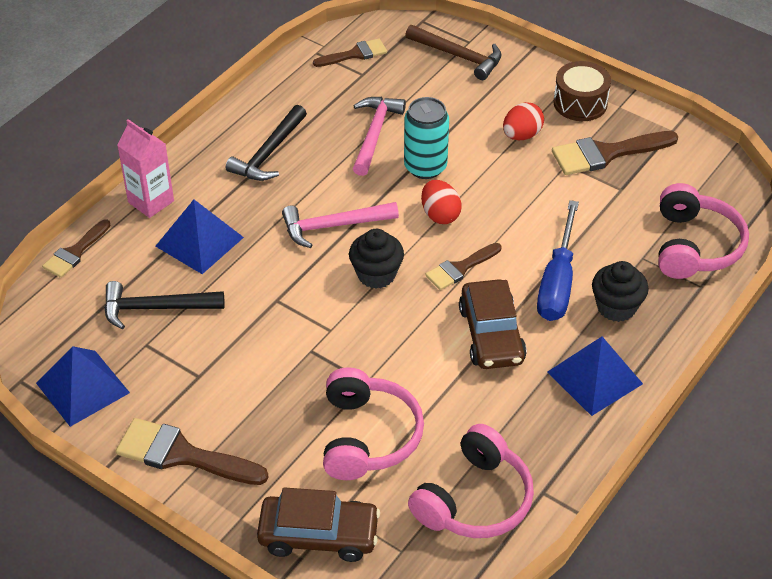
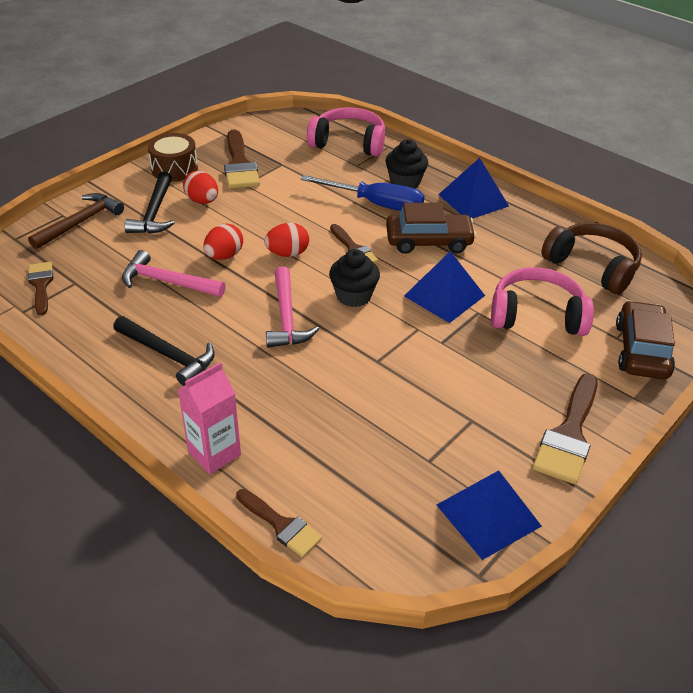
camera: 85 degrees left, 5 degrees down
(155, 308) = (378, 452): black hammer -> black hammer (154, 213)
(199, 241) = (287, 414): blue pyramid -> blue pyramid (444, 295)
(425, 167) = (224, 256): turquoise can -> red egg
(474, 500) = (592, 266): pink headphones -> brown headphones

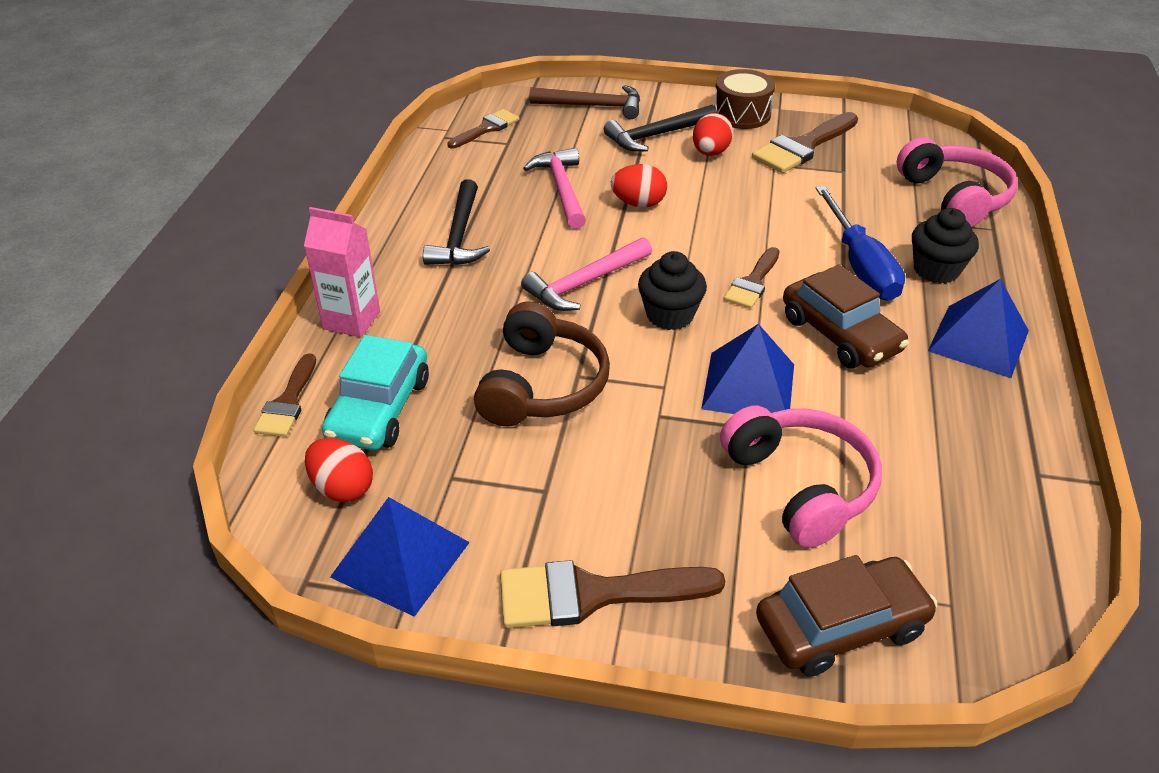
camera: 60 degrees right, 0 degrees up
(287, 253) = (689, 241): red egg -> red egg (342, 488)
(332, 473) = (379, 409): none -> turquoise car
(592, 266) = (977, 511): brown headphones -> brown headphones (542, 385)

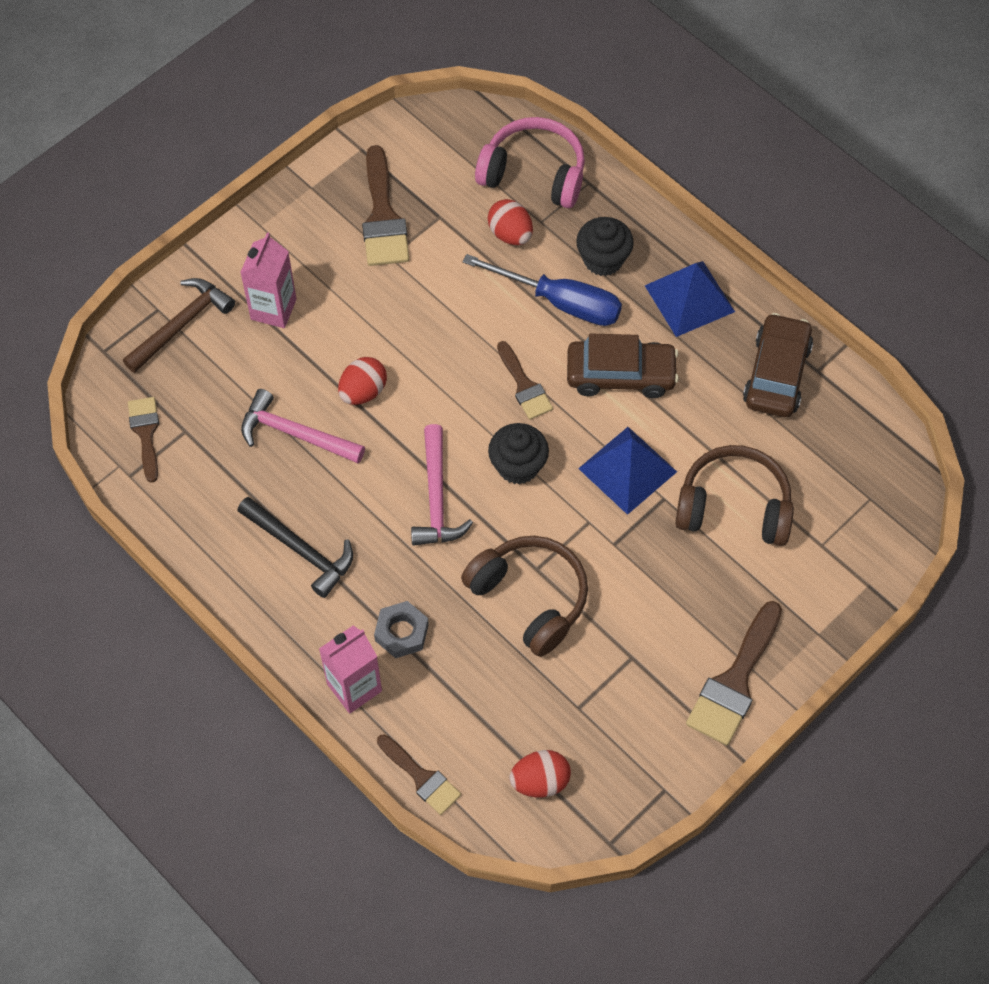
camera: 55 degrees left, 20 degrees up
(379, 409) = (475, 718): turquoise car -> none
(401, 559) = (630, 776): blue pyramid -> none
(431, 323) = (401, 632): none -> grey nut
(656, 135) = (273, 309): black hammer -> pink carton
(710, 152) = (334, 289): red egg -> red egg (510, 234)
(741, 114) = (296, 222): brown drum -> none
(800, 485) = (734, 507): pink headphones -> brown headphones
(840, 626) = (845, 566): brown car -> brown car (776, 374)

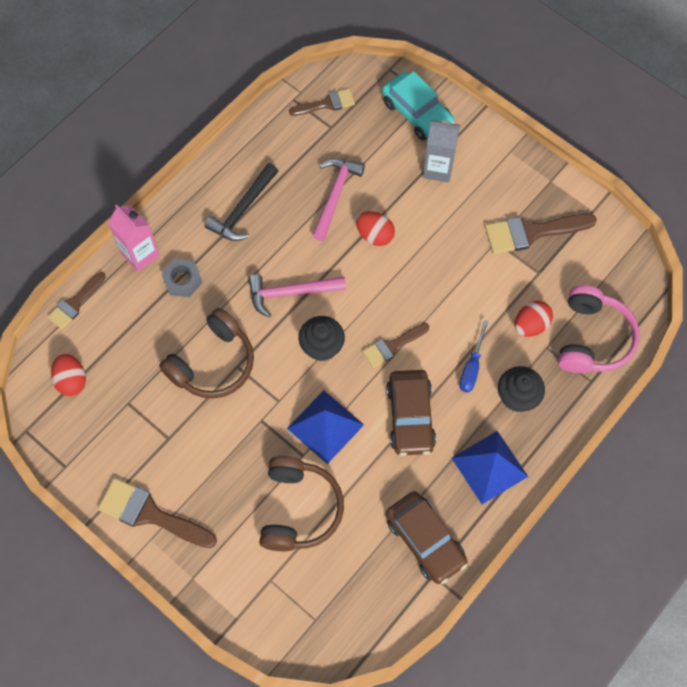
camera: 85 degrees right, 5 degrees up
(182, 324) = (417, 113): brown hammer -> turquoise car
(273, 309) = (438, 169): pink carton -> grey carton
(560, 302) = (472, 367): blue screwdriver -> blue screwdriver, size x0.59
(776, 374) = (425, 540): brown car -> brown car turned 45 degrees clockwise

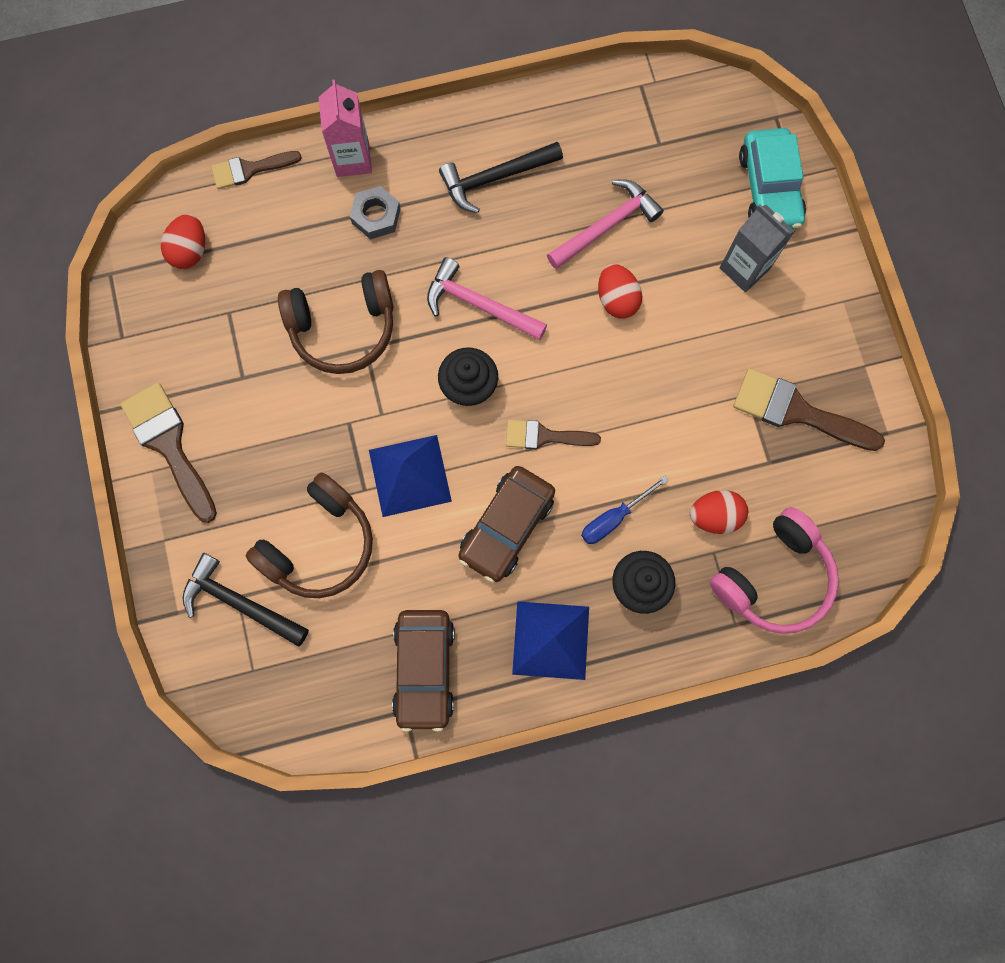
camera: 35 degrees right, 10 degrees up
(274, 582) = (240, 602): none -> black hammer
(326, 104) = (674, 113): brown brush -> none

